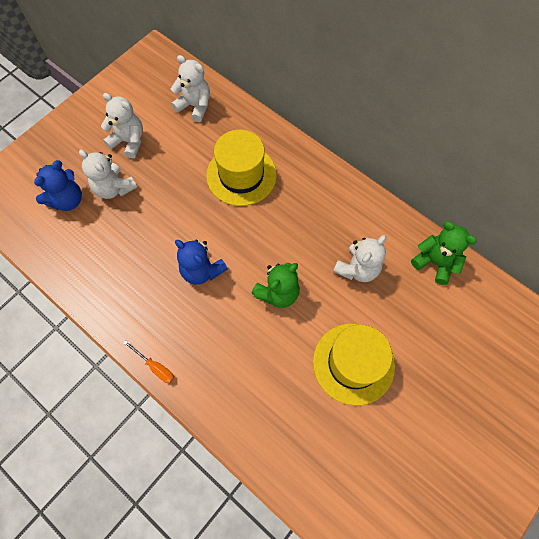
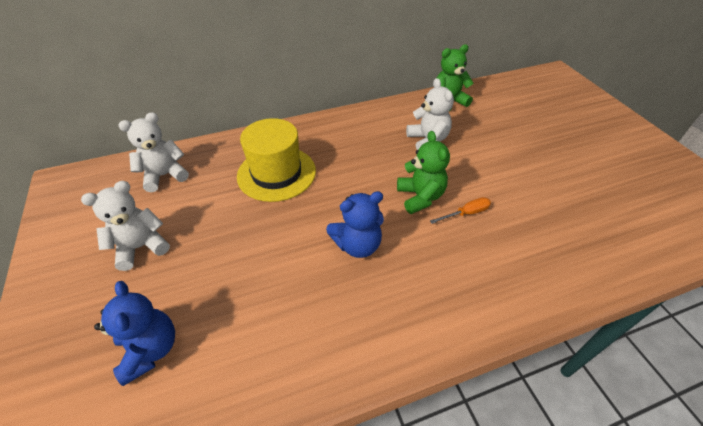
camera: 60 degrees left, 20 degrees down
(114, 188) = (186, 287): white teddy bear -> none
(155, 366) = (452, 339): orange screwdriver -> orange screwdriver (466, 213)
(353, 363) = (516, 176): yellow hat -> none

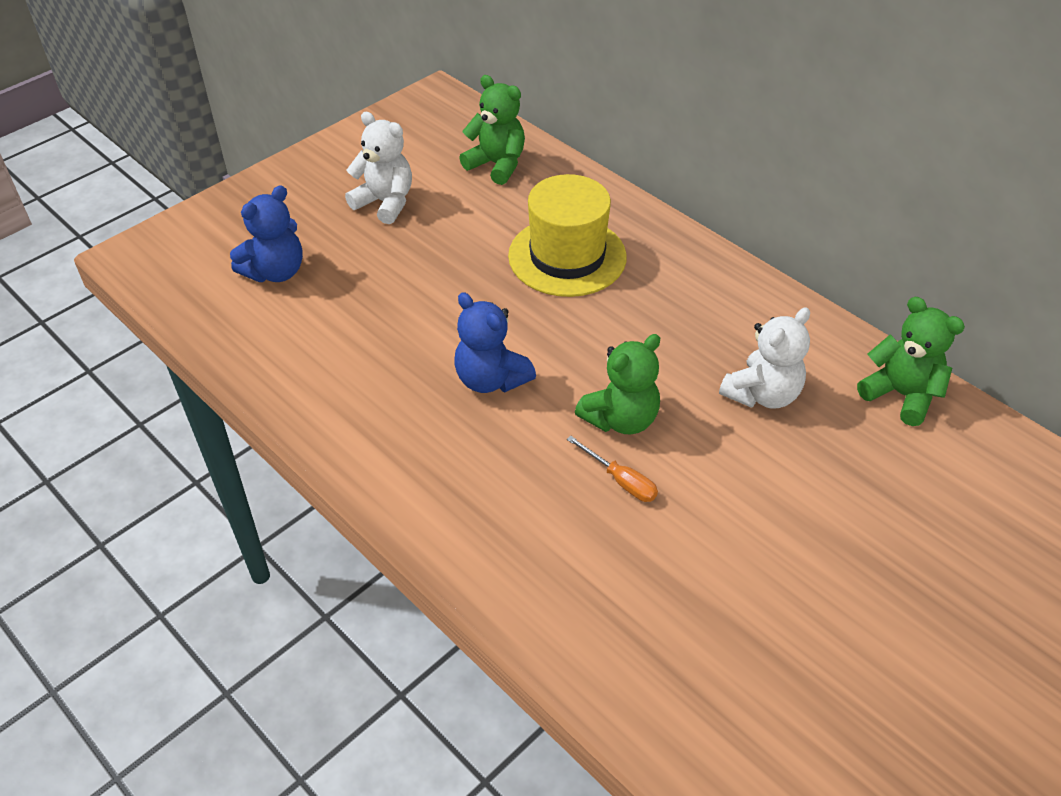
camera: 65 degrees right, 0 degrees up
(165, 175) = (497, 165): white teddy bear -> green teddy bear

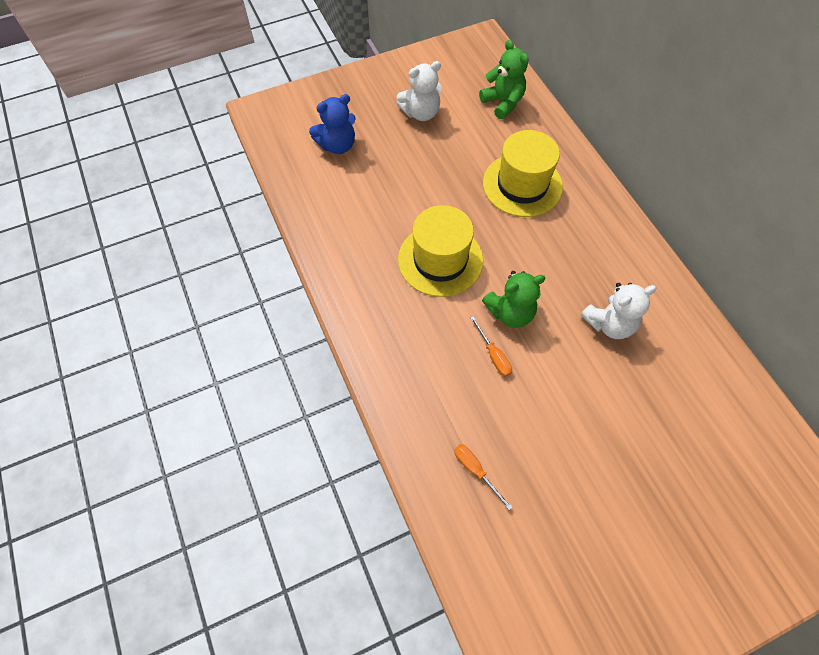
camera: 20 degrees right, 15 degrees up
(385, 203) = (421, 113): white teddy bear -> white teddy bear turned 105 degrees clockwise
(491, 379) = (440, 260): blue teddy bear -> yellow hat
(662, 643) = (475, 471): none -> orange screwdriver
(901, 395) = (704, 353): green teddy bear -> none

